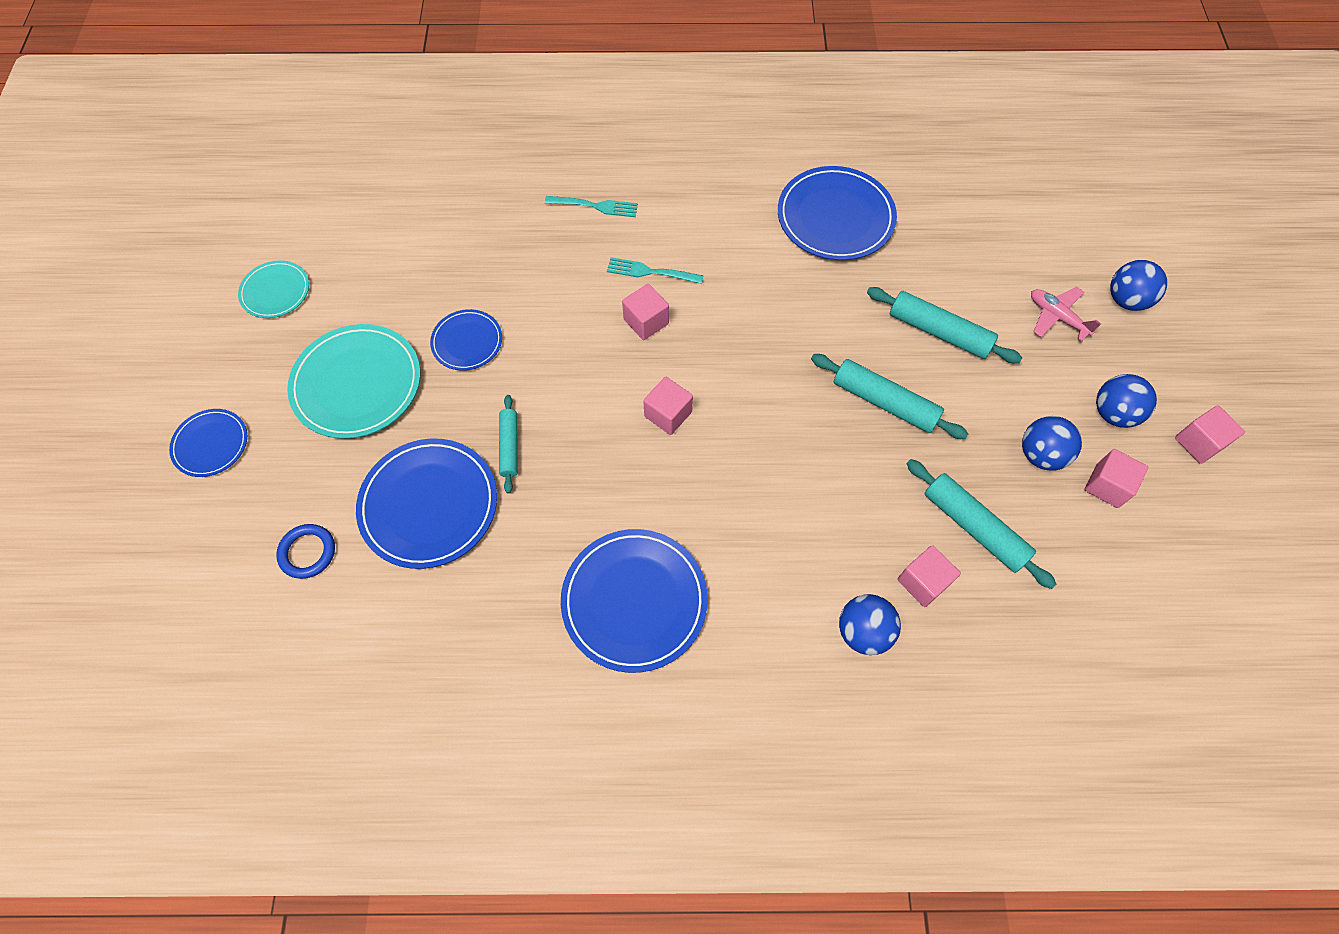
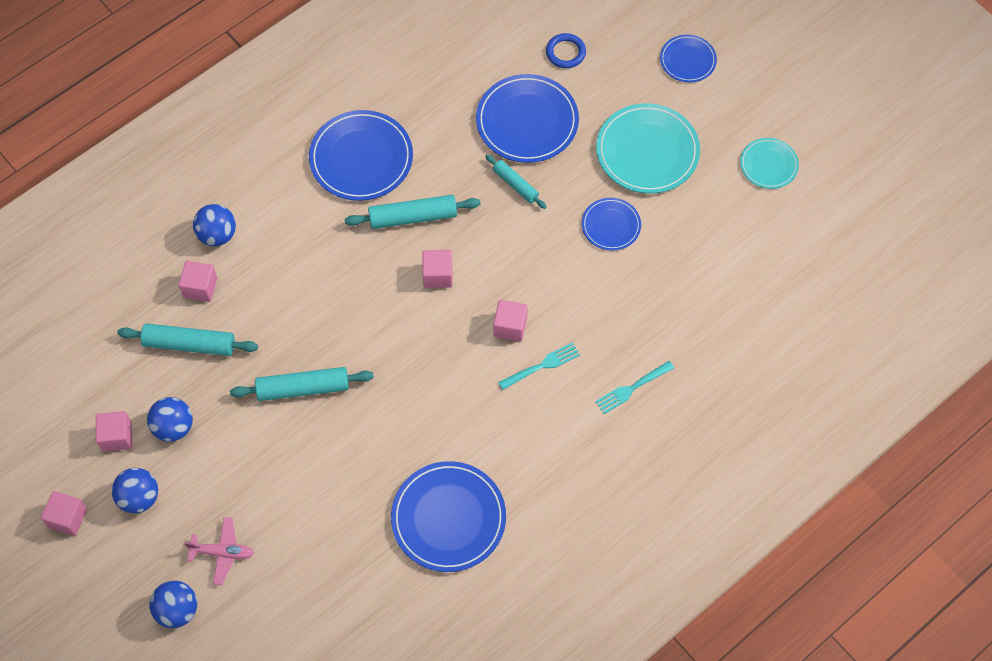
camera: 140 degrees right, 0 degrees up
(939, 332) = (301, 473): turquoise rolling pin -> turquoise rolling pin (413, 217)

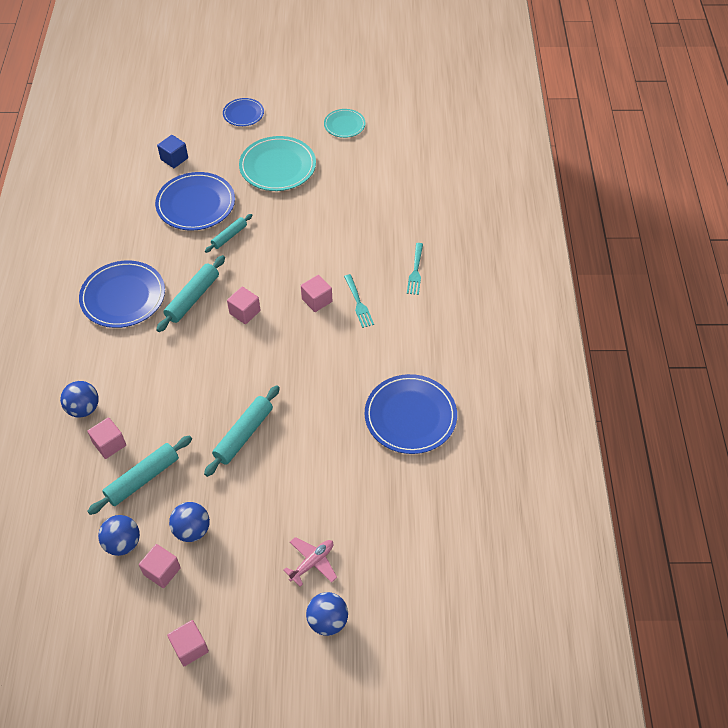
camera: 50 degrees left, 10 degrees down
(139, 497) = (221, 588): blue ball -> blue ball (123, 543)
(515, 184) = (229, 236): turquoise rolling pin -> turquoise rolling pin turned 45 degrees counterclockwise
(541, 366) = (358, 303): turquoise fork -> turquoise fork turned 150 degrees clockwise
(565, 52) = (174, 159): blue ring -> blue cube
(611, 225) = (305, 212): blue plate -> none

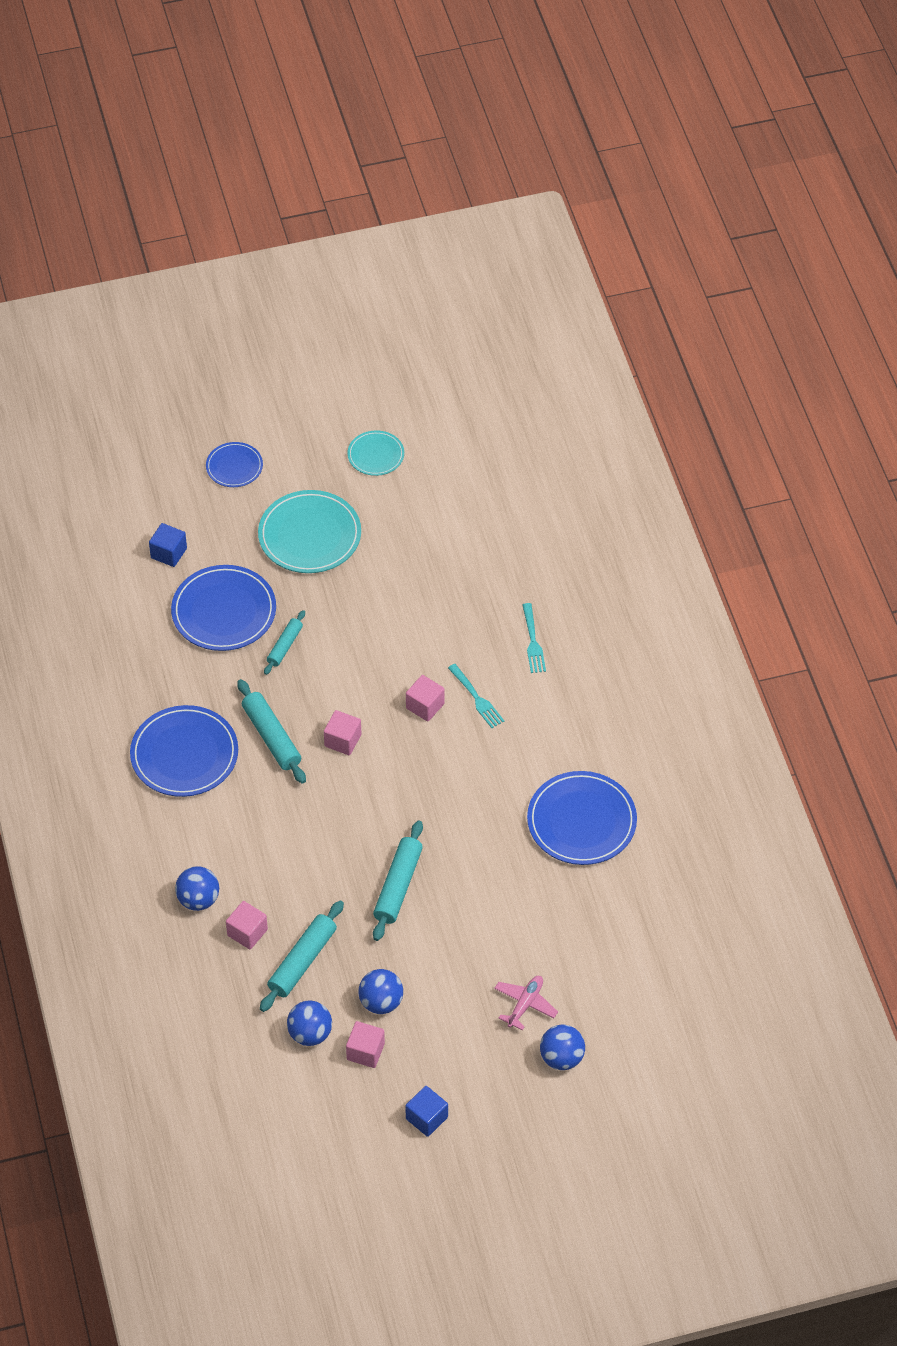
camera: 15 degrees left, 0 degrees up
(190, 648) = (426, 1118): pink cube -> blue cube
(192, 298) = (271, 737): turquoise rolling pin -> turquoise rolling pin turned 45 degrees counterclockwise

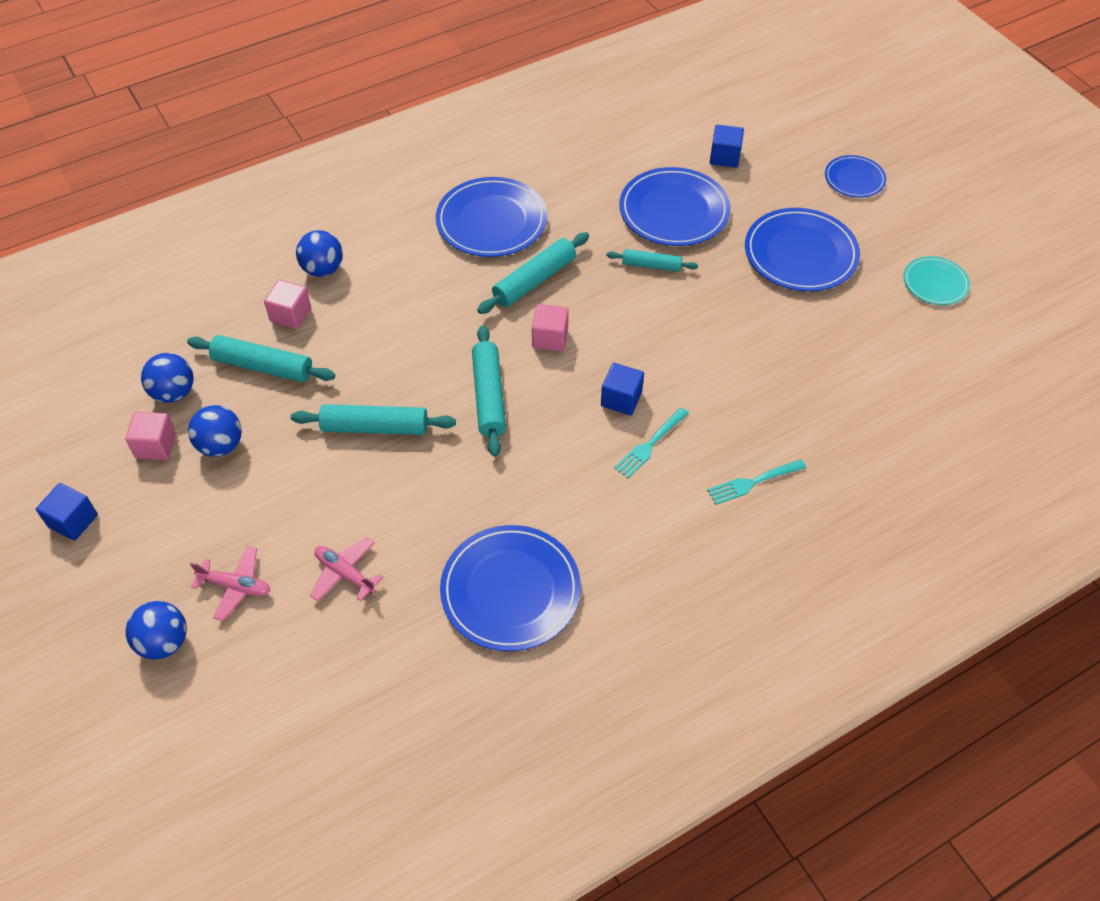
camera: 75 degrees right, 0 degrees up
(309, 535) = (800, 253): turquoise plate -> blue plate
(392, 798) = (489, 396): none -> turquoise rolling pin
(425, 706) = (621, 399): pink cube -> blue cube
(535, 928) = (345, 573): none -> pink plane

